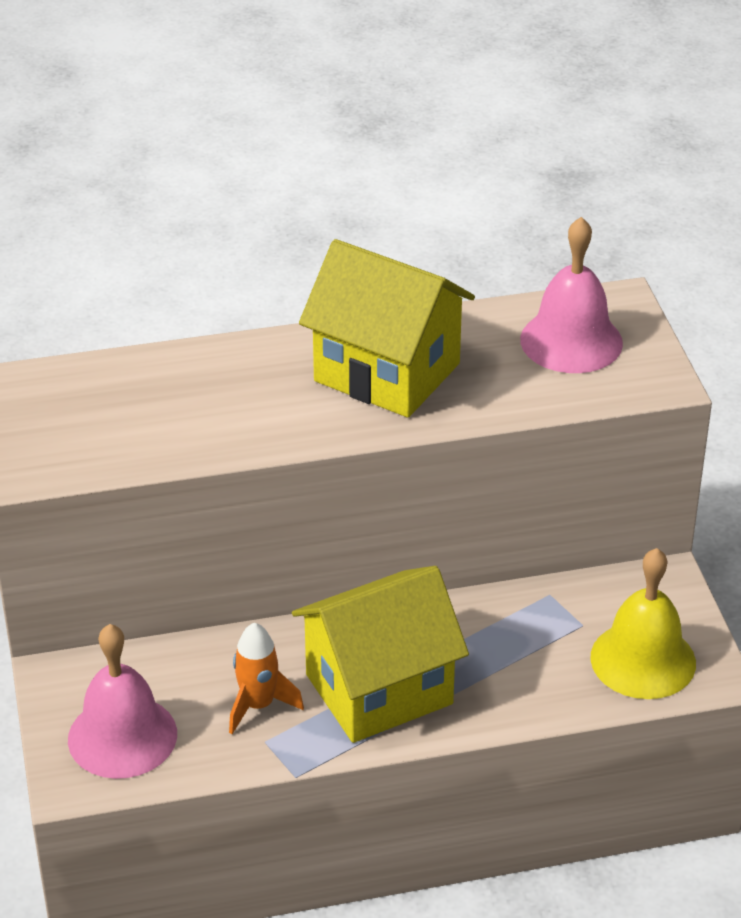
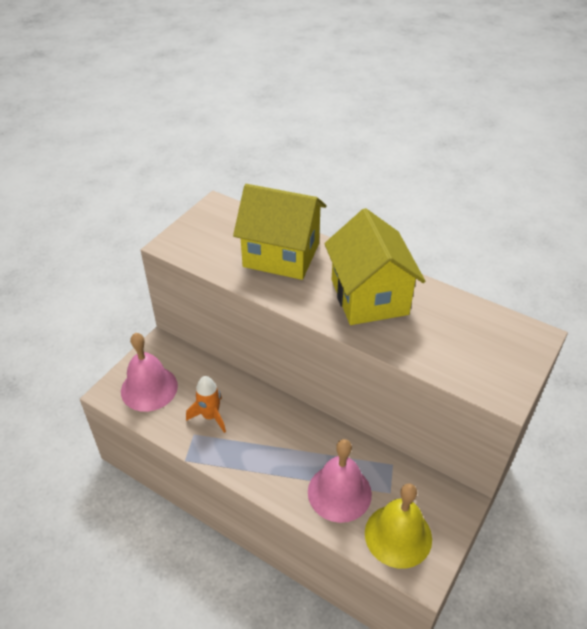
camera: 45 degrees right, 5 degrees up
(379, 689) = (264, 449): yellow house -> yellow house (281, 255)
(571, 341) = (481, 340): pink bell -> pink bell (339, 492)

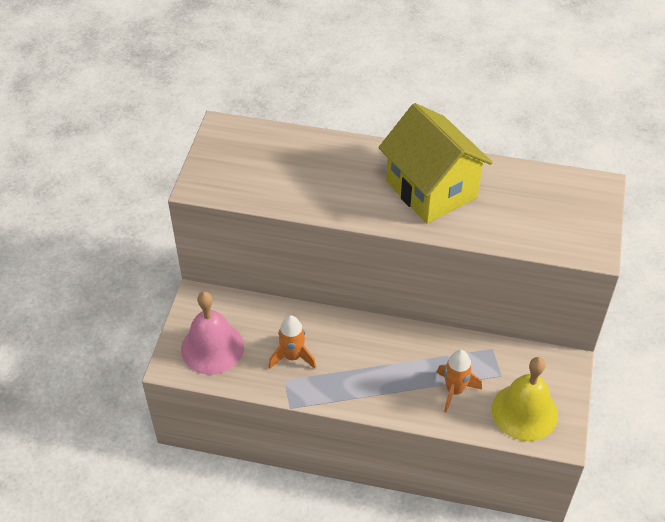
camera: 20 degrees left, 5 degrees up
(281, 255) = (322, 167): yellow house -> none
(339, 492) = (454, 390): pink bell -> orange rocket

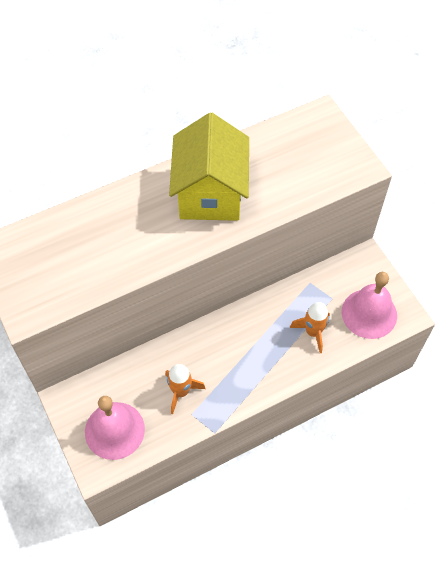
camera: 40 degrees left, 10 degrees up
(431, 189) = (210, 193): yellow house -> yellow house turned 75 degrees clockwise
(524, 411) = (369, 313): yellow bell -> pink bell

